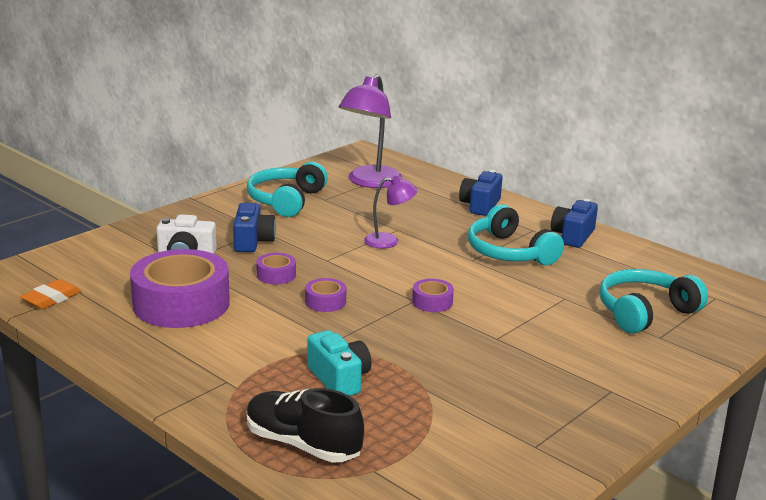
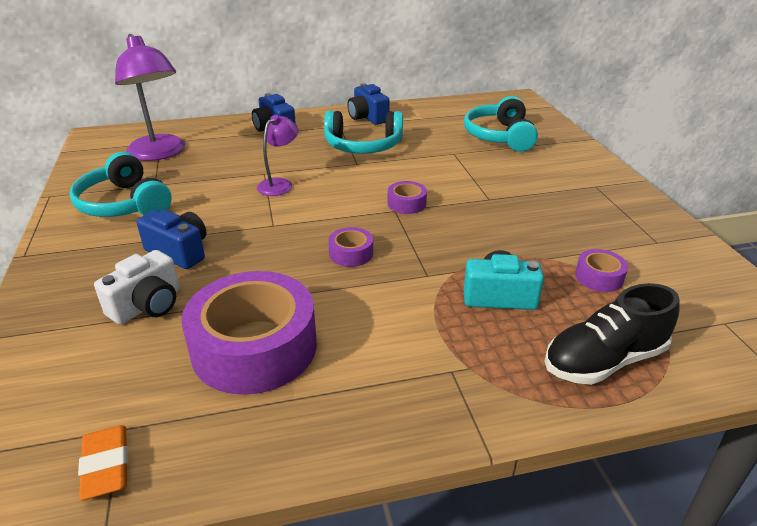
camera: 55 degrees left, 10 degrees up
(276, 275) = (267, 262): purple tape -> purple tape (599, 277)

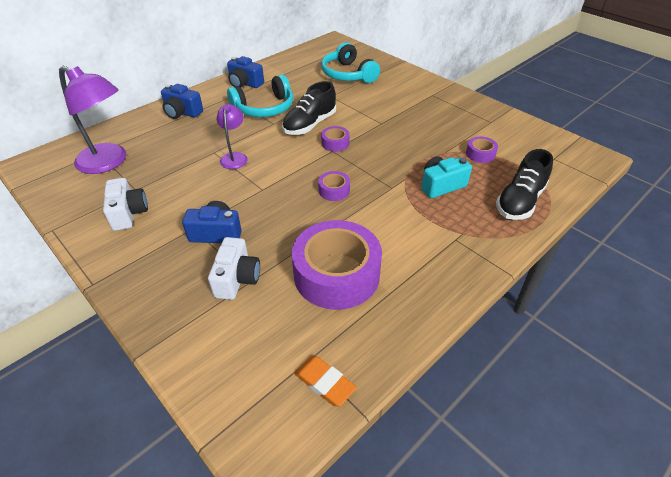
camera: 30 degrees left, 10 degrees up
(124, 204) = (128, 213): turquoise headphones -> white camera
(397, 176) = (310, 125): none -> black shoe

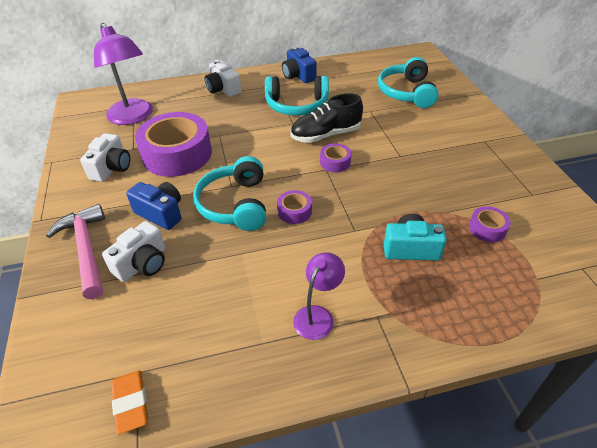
camera: 30 degrees right, 0 degrees up
(168, 289) = (86, 249): none -> pink hammer
(182, 113) = (223, 89): blue camera -> white camera
(234, 157) = (233, 145): purple lamp -> purple lamp (317, 315)
(279, 202) = (235, 204): none -> turquoise headphones
(336, 274) = (228, 299): purple tape -> purple tape (177, 154)
(519, 201) = (491, 304): black shoe -> none

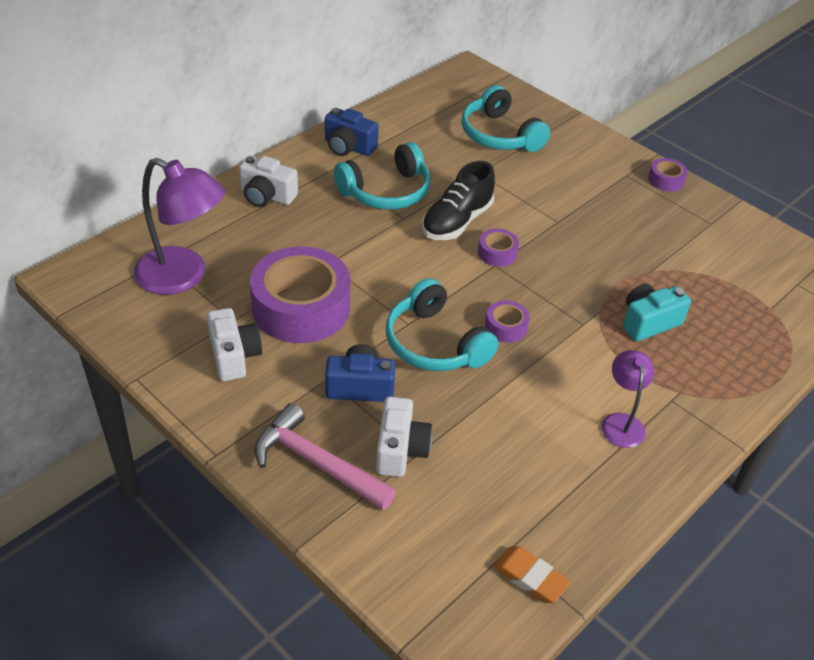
camera: 35 degrees left, 0 degrees up
(487, 229) = (698, 275): purple tape -> purple tape (666, 180)

